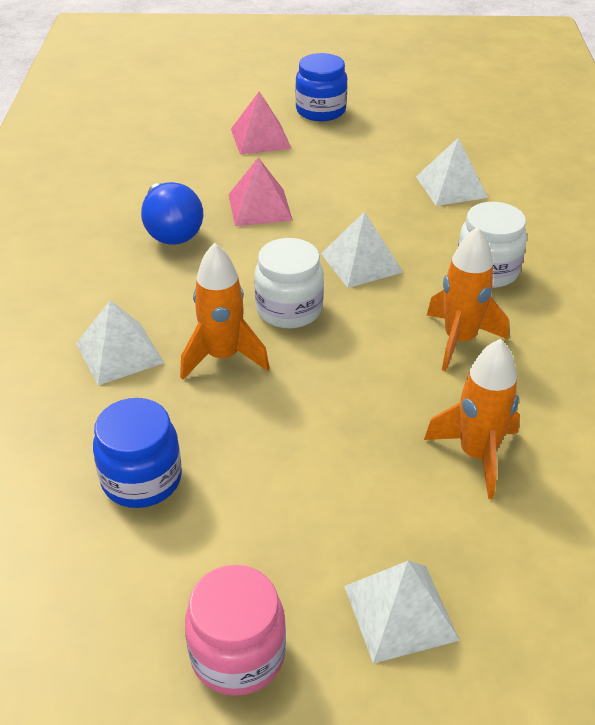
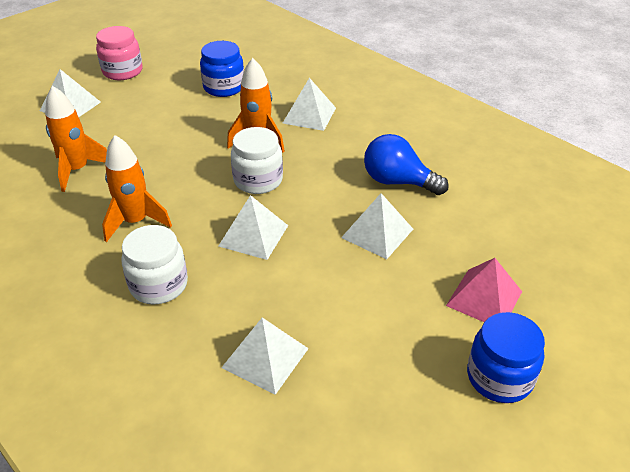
camera: 135 degrees right, 0 degrees up
(259, 207) = (377, 233): pink pyramid -> white pyramid

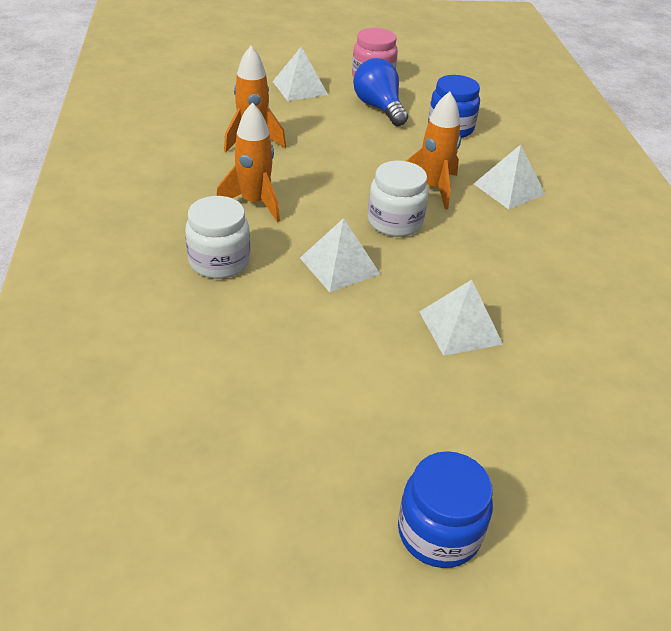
camera: 35 degrees right, 0 degrees up
(265, 358) = (240, 370): white pyramid -> none
(398, 182) = (535, 293): blue light bulb -> blue light bulb (379, 107)
(484, 298) = (507, 451): pink pyramid -> none

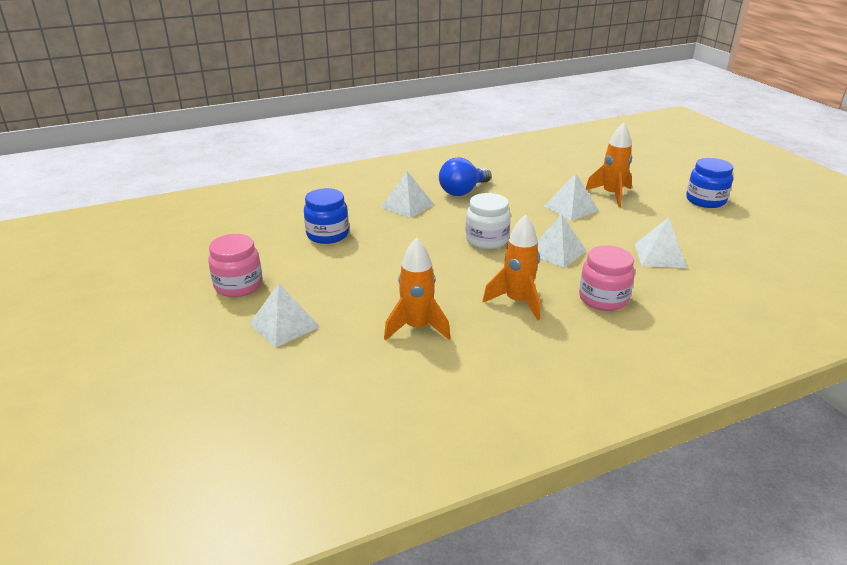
camera: 105 degrees left, 10 degrees down
(219, 261) = (603, 298): white jar -> pink jar
(280, 357) = (660, 255): none -> white pyramid
(379, 107) = (307, 272): blue light bulb -> blue light bulb (463, 191)
(433, 188) = (429, 231): orange rocket -> orange rocket (611, 195)

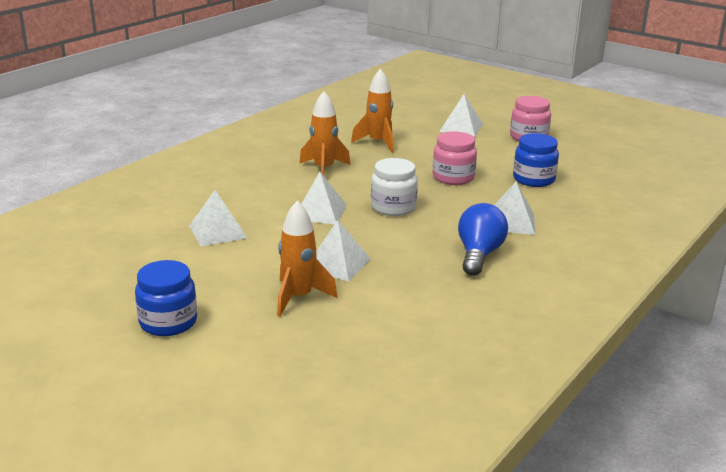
camera: 150 degrees right, 5 degrees down
(603, 298) = (258, 185): pink jar -> pink jar (453, 177)

